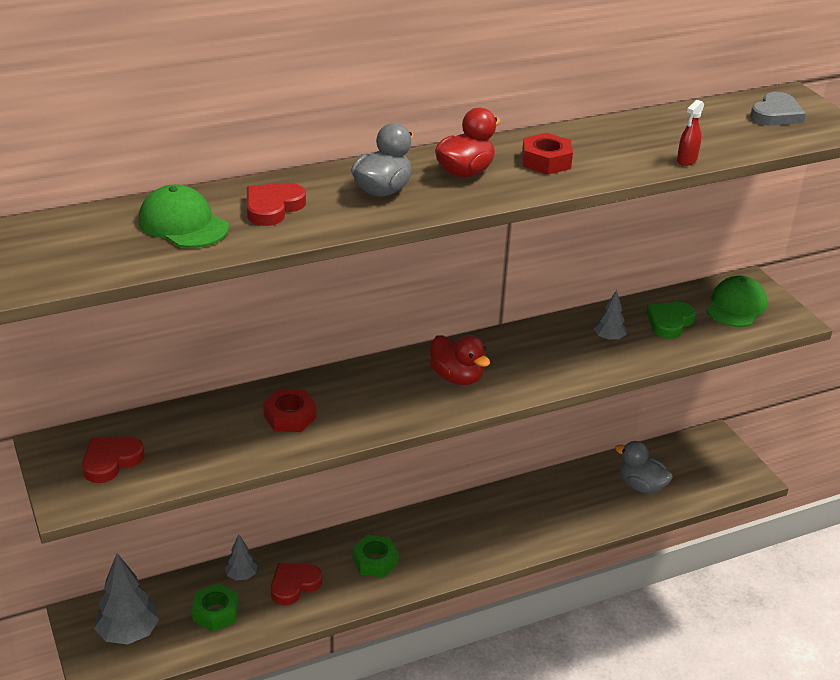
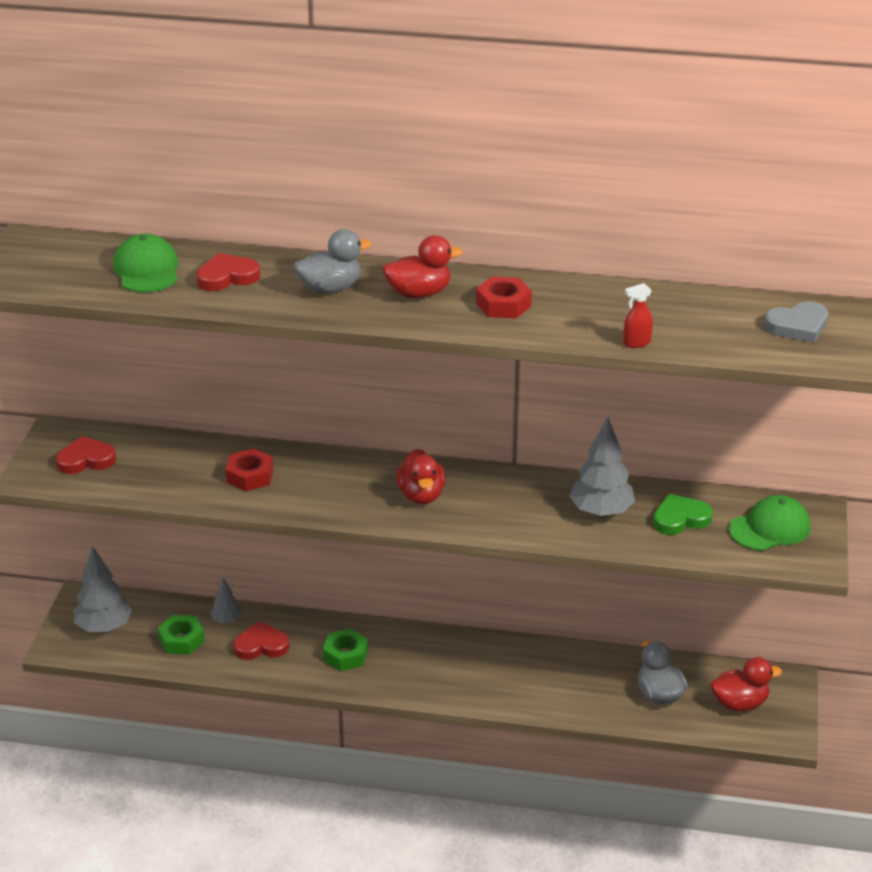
camera: 35 degrees right, 0 degrees up
(608, 338) = (601, 512): grey tree -> grey tree, size x1.85
(700, 468) = (740, 703): none -> red duck

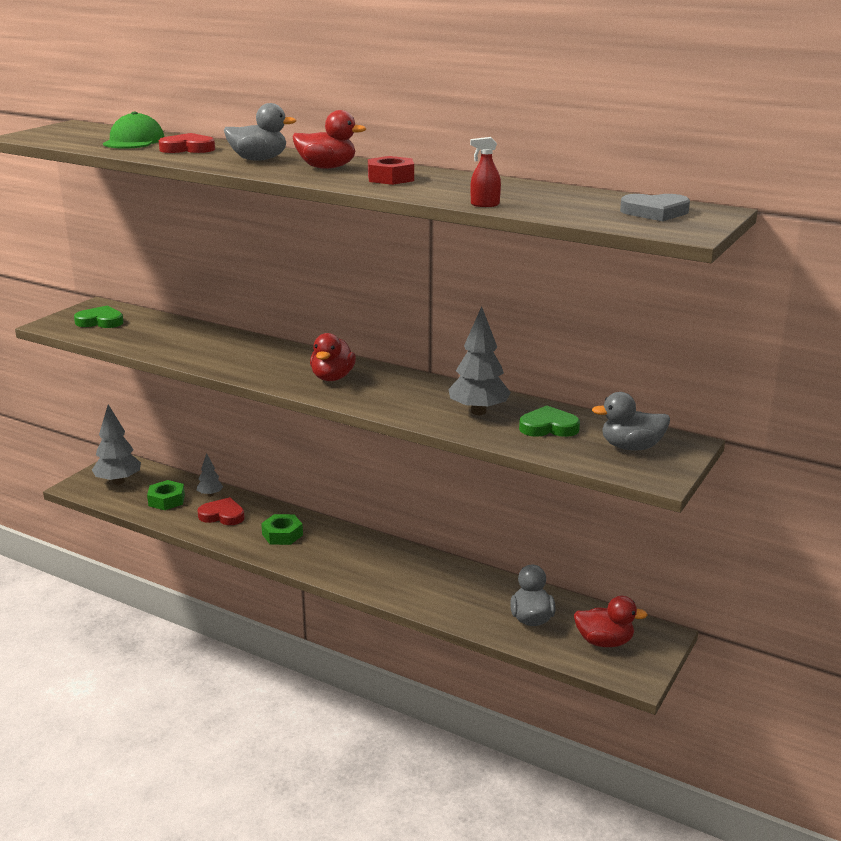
camera: 20 degrees right, 10 degrees down
(86, 460) = (100, 321): red heart -> green heart
(250, 476) = (209, 347): red nut -> none
(770, 528) = (631, 447): green cap -> grey duck

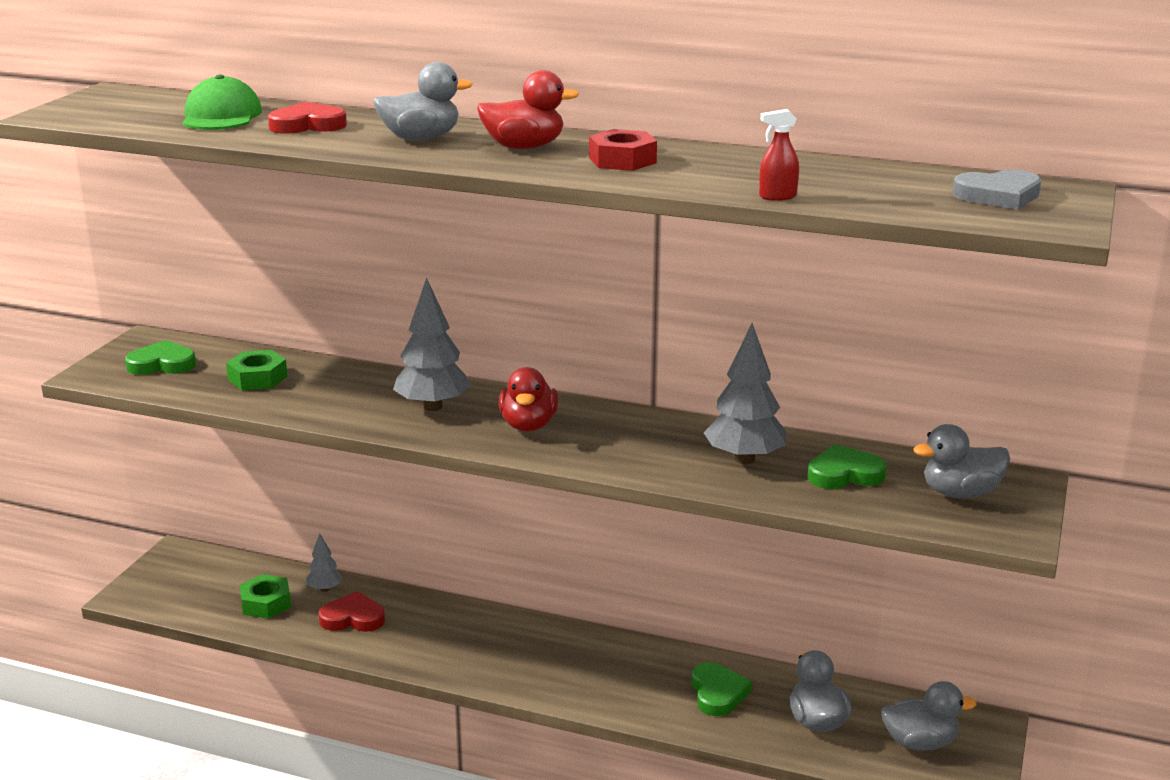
camera: 10 degrees left, 0 degrees up
(118, 481) = (186, 582): grey tree -> grey tree (433, 407)
(282, 535) = (446, 638): green nut -> green nut (257, 378)
(464, 591) = (718, 693): none -> green heart
(604, 642) = (920, 743): red duck -> grey duck

